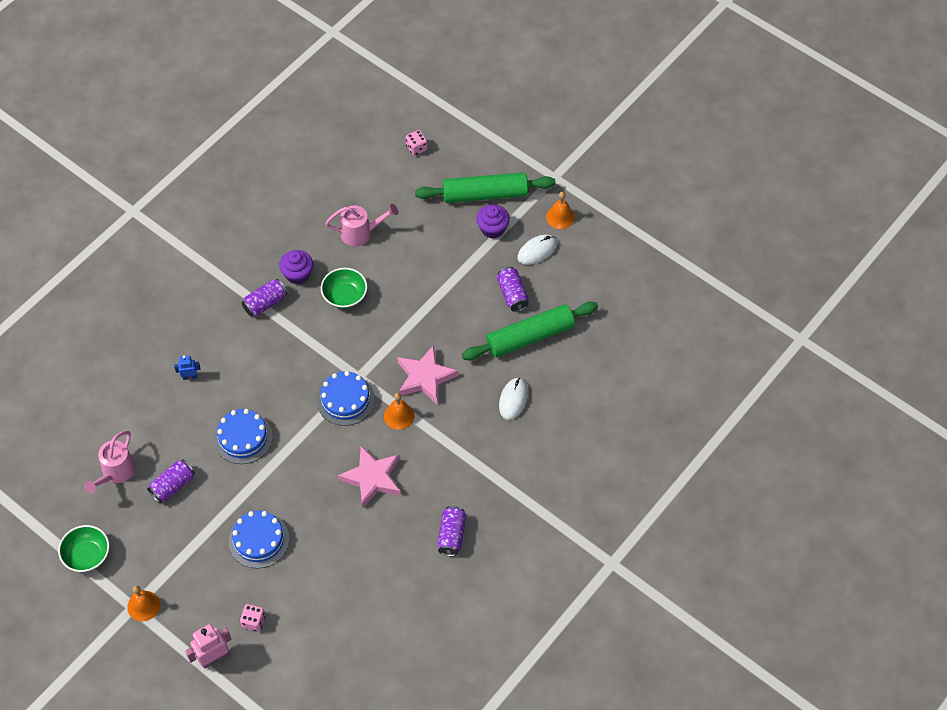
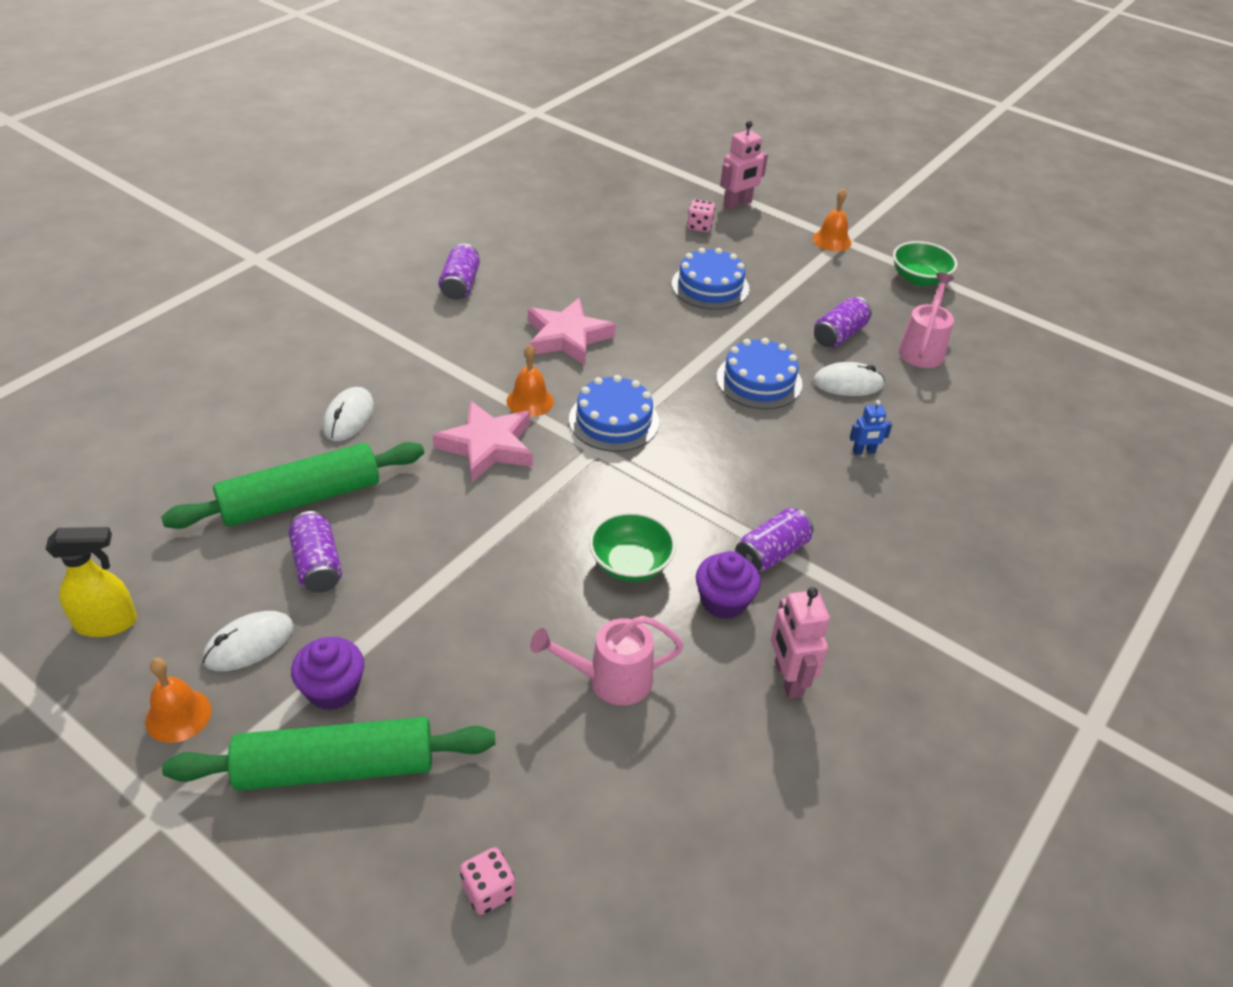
camera: 175 degrees right, 15 degrees down
(181, 436) = (848, 383): none -> white mouse
(274, 233) = (788, 679): none -> pink robot
(609, 261) = (107, 623): none -> yellow spray bottle

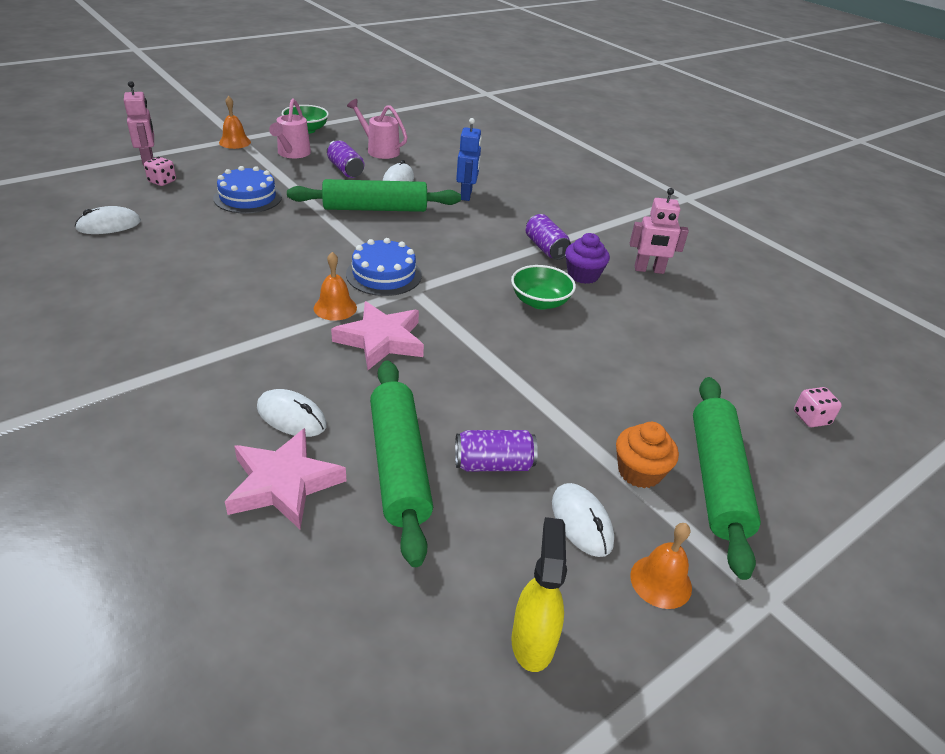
camera: 75 degrees left, 5 degrees down
(333, 689) = (639, 472): purple cupcake -> orange cupcake
(460, 285) = (127, 312): purple can -> none
(567, 337) = (261, 272): pink star -> pink star (284, 483)
(593, 227) = (109, 225): none -> white mouse
(609, 680) = (643, 334): pink watering can -> pink watering can (292, 154)
(759, 381) = (375, 209): blue cake -> green rolling pin
(864, 451) = (466, 195): blue robot -> blue robot, size x1.71

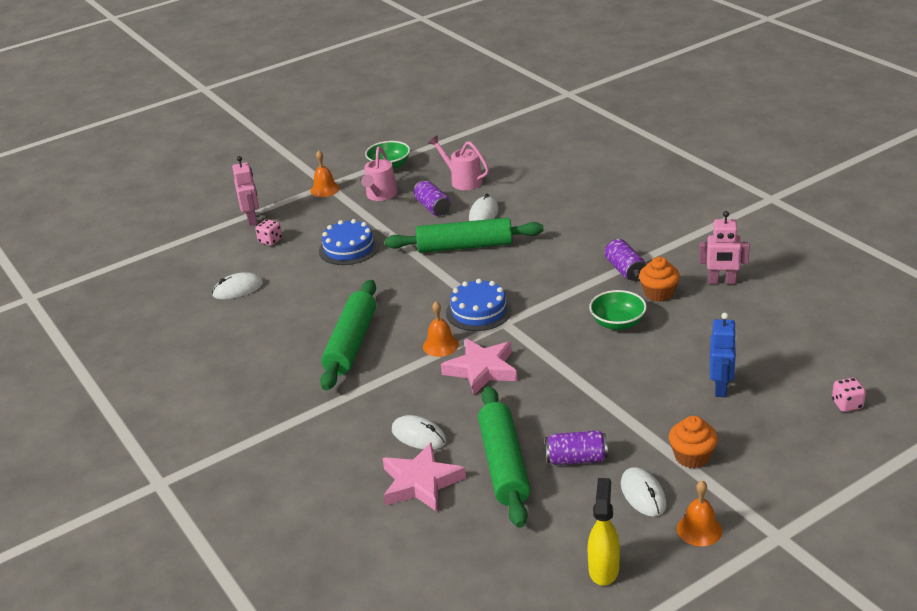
camera: 10 degrees right, 5 degrees down
(466, 195) = (550, 221): blue robot -> blue robot (721, 387)
(583, 275) = (658, 293): purple cupcake -> orange cupcake
(716, 479) = (754, 458): green rolling pin -> green rolling pin (351, 343)

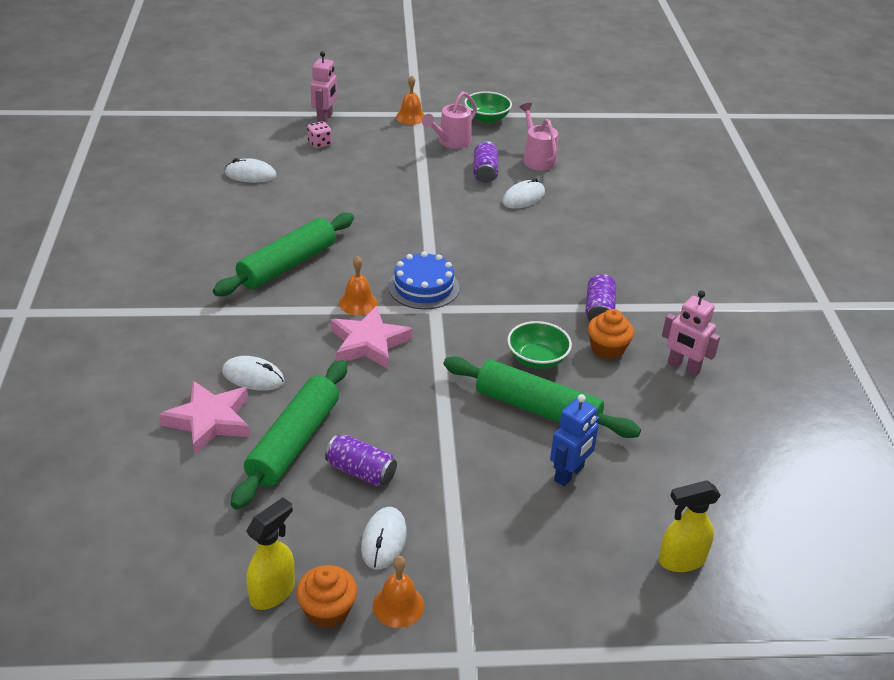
camera: 25 degrees right, 5 degrees up
(349, 248) = (375, 178): blue cake -> none
(419, 436) = (253, 377): white mouse -> white mouse turned 45 degrees counterclockwise
(465, 246) = (475, 221): green rolling pin -> green rolling pin (537, 409)
(692, 456) = (468, 528): orange cupcake -> orange cupcake (327, 610)
(847, 404) = (681, 560): pink dice -> yellow spray bottle

